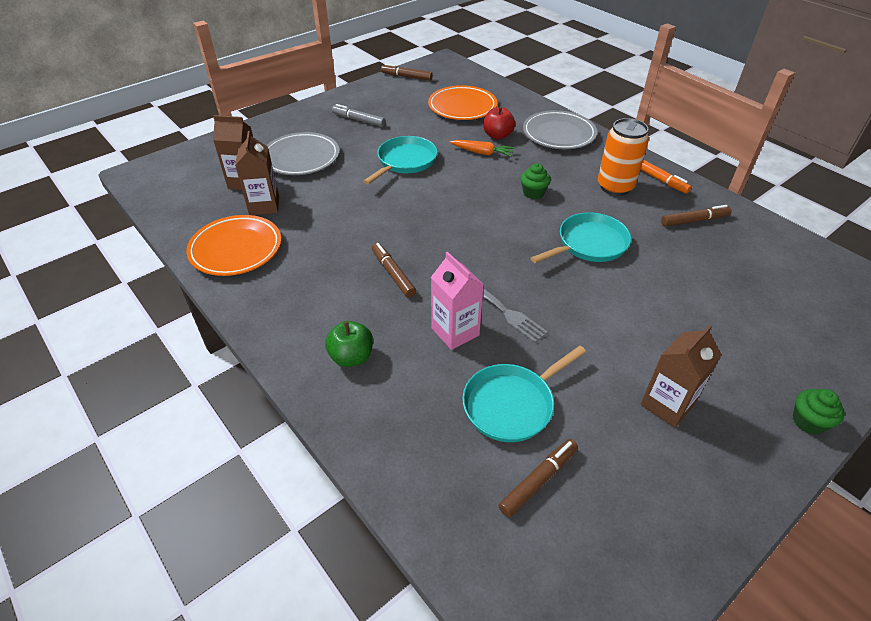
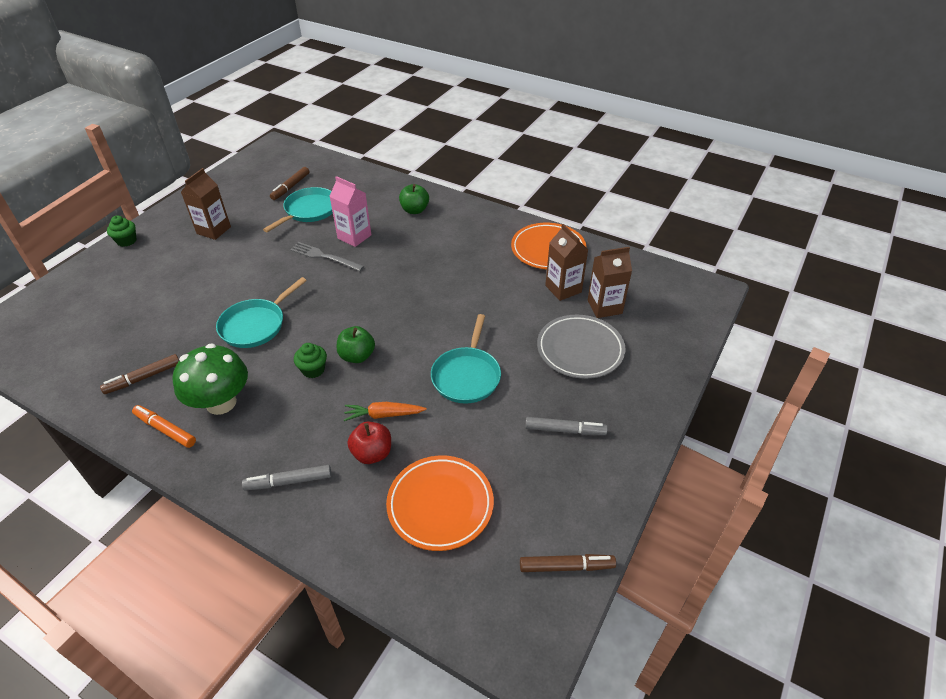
camera: 160 degrees right, 0 degrees up
(393, 273) = (415, 261): brown marker -> none
(491, 194) = (357, 356): none -> green apple
(558, 134) = (288, 481): grey plate -> grey marker
(615, 187) = (221, 403): orange can -> green mushroom

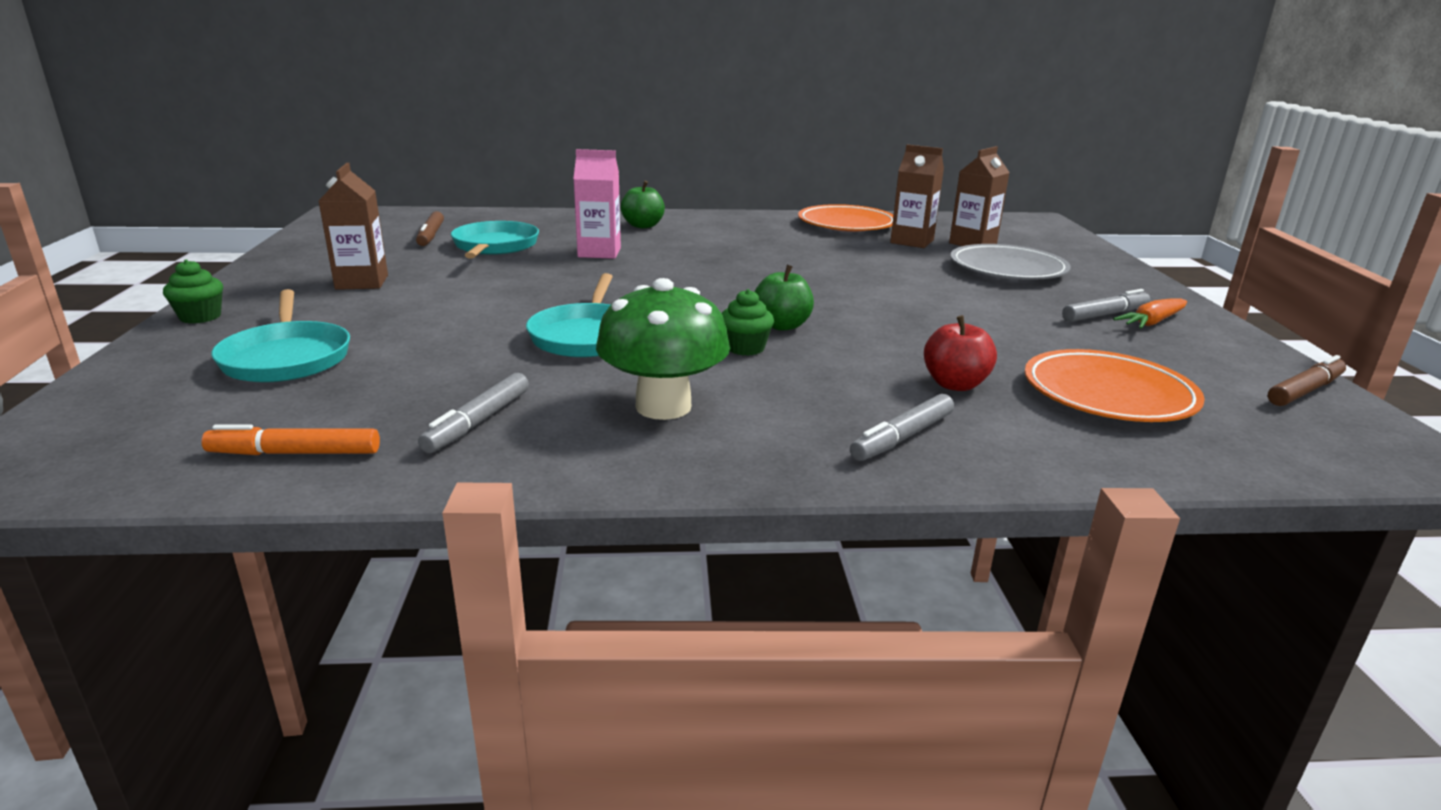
camera: 35 degrees left, 20 degrees down
(143, 378) = (478, 422): brown marker -> grey marker
(165, 429) = (617, 455): orange marker -> orange marker (295, 453)
(324, 256) = (585, 271): grey fork -> none
(383, 415) = (906, 355): orange carrot -> orange carrot (1152, 322)
(467, 376) = (937, 308): turquoise pan -> turquoise pan (287, 358)

